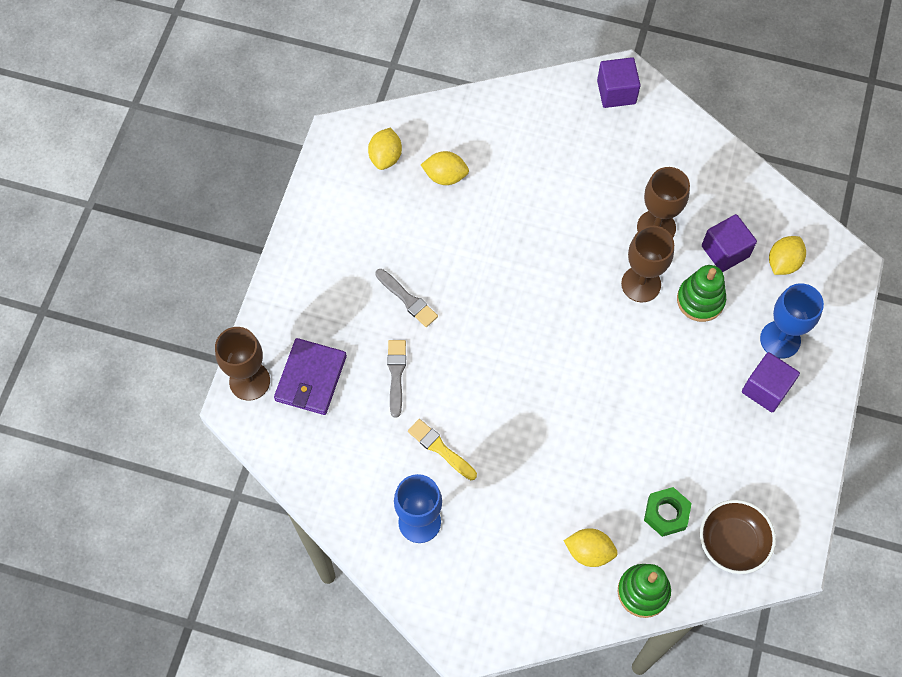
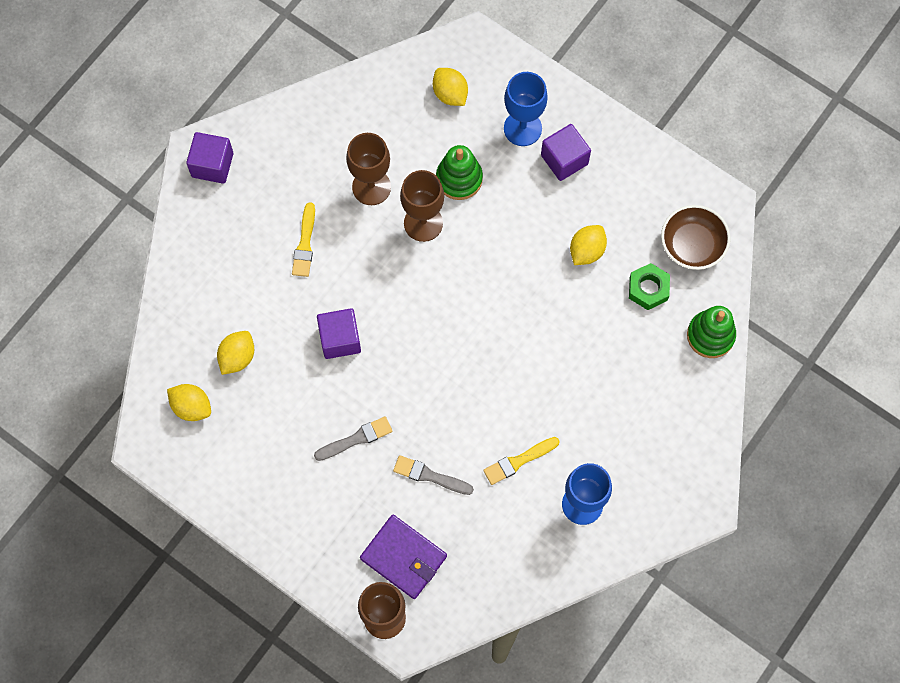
camera: 70 degrees left, 5 degrees up
(575, 192) = (305, 244): none -> yellow brush
(589, 552) = (660, 367): yellow lemon -> yellow lemon (586, 251)
(725, 251) = (419, 138): purple cube -> purple cube (340, 339)

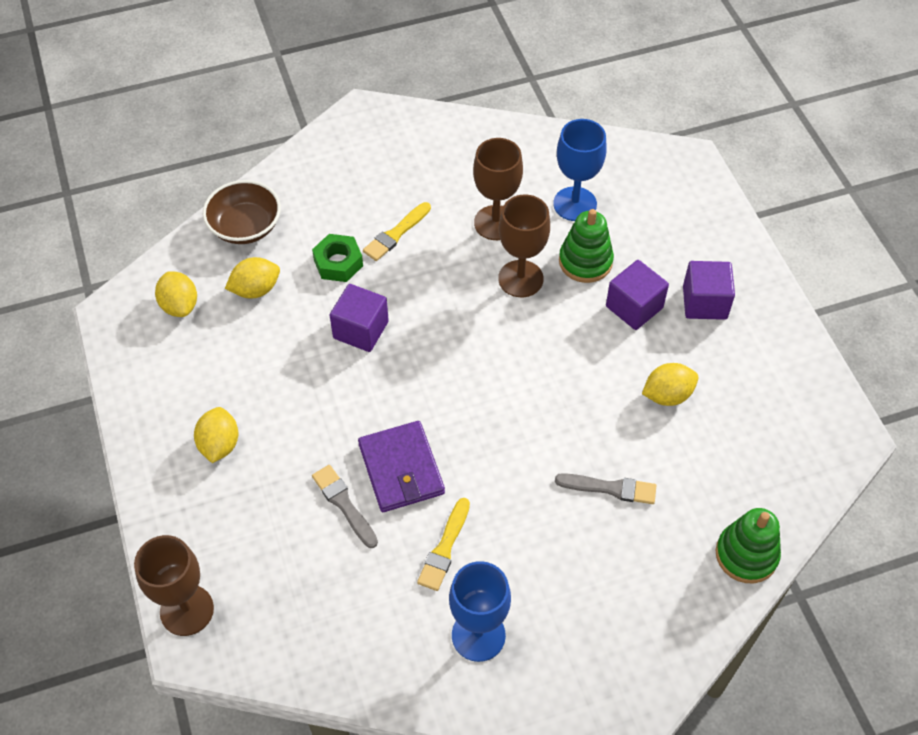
camera: 35 degrees right, 15 degrees down
(212, 165) = (368, 130): purple cube -> purple cube (634, 307)
(356, 439) = (302, 425): grey brush -> grey brush (610, 488)
(404, 557) = (254, 565): purple wallet -> purple wallet (401, 469)
(450, 94) = (631, 189): yellow lemon -> yellow lemon (219, 444)
(518, 461) = (444, 548): yellow brush -> yellow brush turned 75 degrees counterclockwise
(522, 128) = (682, 254): blue goblet -> blue goblet (575, 204)
(648, 289) = (708, 468): green nut -> green nut (338, 263)
(692, 245) = (787, 455): brown bowl -> brown bowl (245, 227)

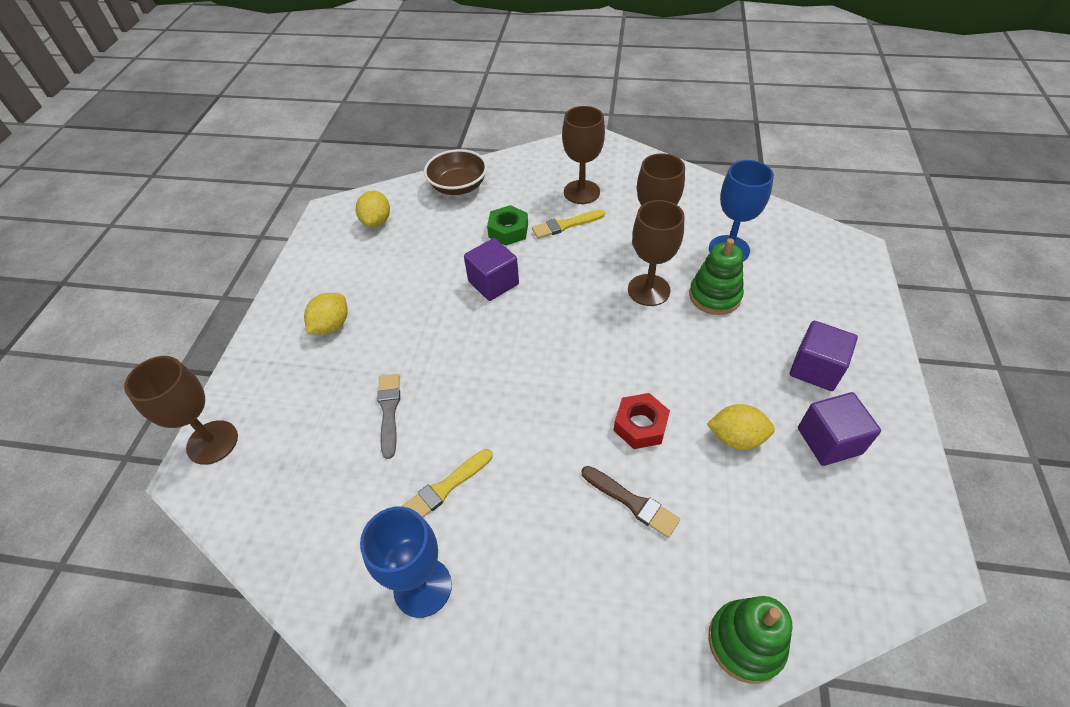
camera: 30 degrees right, 5 degrees down
(255, 289) = (436, 229): yellow lemon -> none
(390, 186) = (581, 192): none -> brown goblet
(401, 469) = (454, 402): purple wallet -> none
(583, 418) = (640, 425): none -> red nut
(610, 488) = (632, 502): grey brush -> brown brush
(634, 307) = (741, 348): purple cube -> purple cube (829, 441)

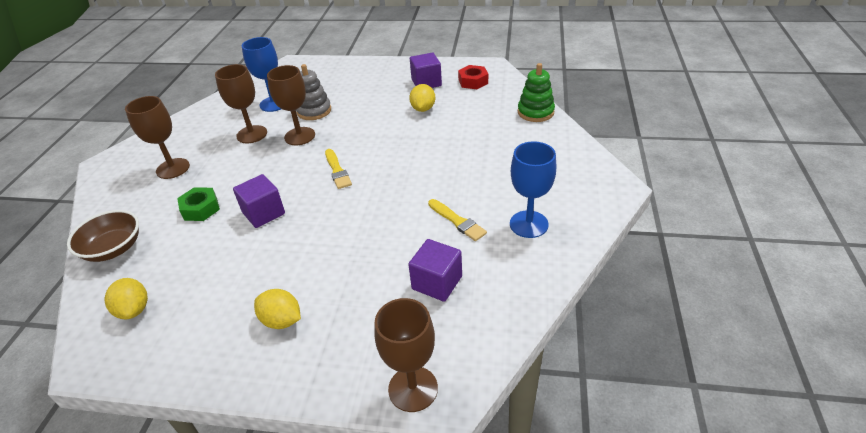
camera: 90 degrees left, 10 degrees down
(377, 221) = (134, 310): yellow lemon -> yellow lemon turned 60 degrees clockwise
(389, 411) = (389, 261): grey brush -> none
(565, 225) = (210, 176): yellow brush -> yellow brush (337, 171)
(632, 502) = (464, 144): brown brush -> none
(640, 425) = (412, 140): red nut -> red nut (473, 81)
(714, 296) = (314, 111): green stacking toy -> grey stacking toy
(815, 369) = (379, 82): purple cube -> purple cube (437, 282)

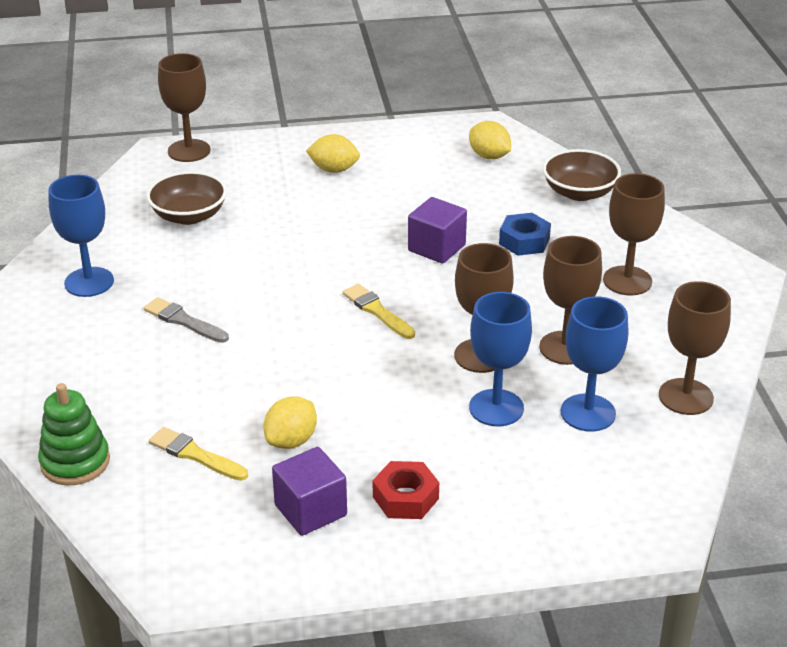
camera: 160 degrees right, 5 degrees down
(201, 209) = (524, 241): green nut -> blue nut
(222, 105) = (685, 397): none -> brown goblet
(314, 111) = (496, 408): grey stacking toy -> blue goblet
(423, 109) = (291, 440): yellow lemon -> yellow lemon turned 45 degrees clockwise
(437, 282) = (189, 216): purple cube -> brown bowl
(457, 221) = (180, 273): yellow brush -> yellow brush (195, 455)
(463, 182) = (183, 321): none -> grey brush
(473, 81) = (210, 528): red nut -> red nut (405, 498)

